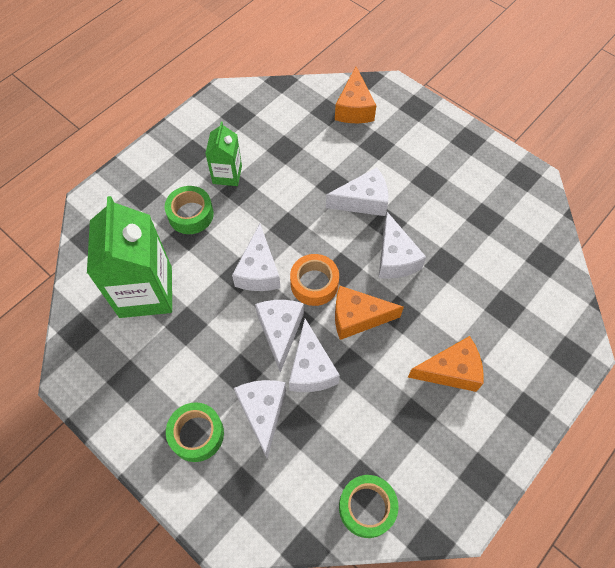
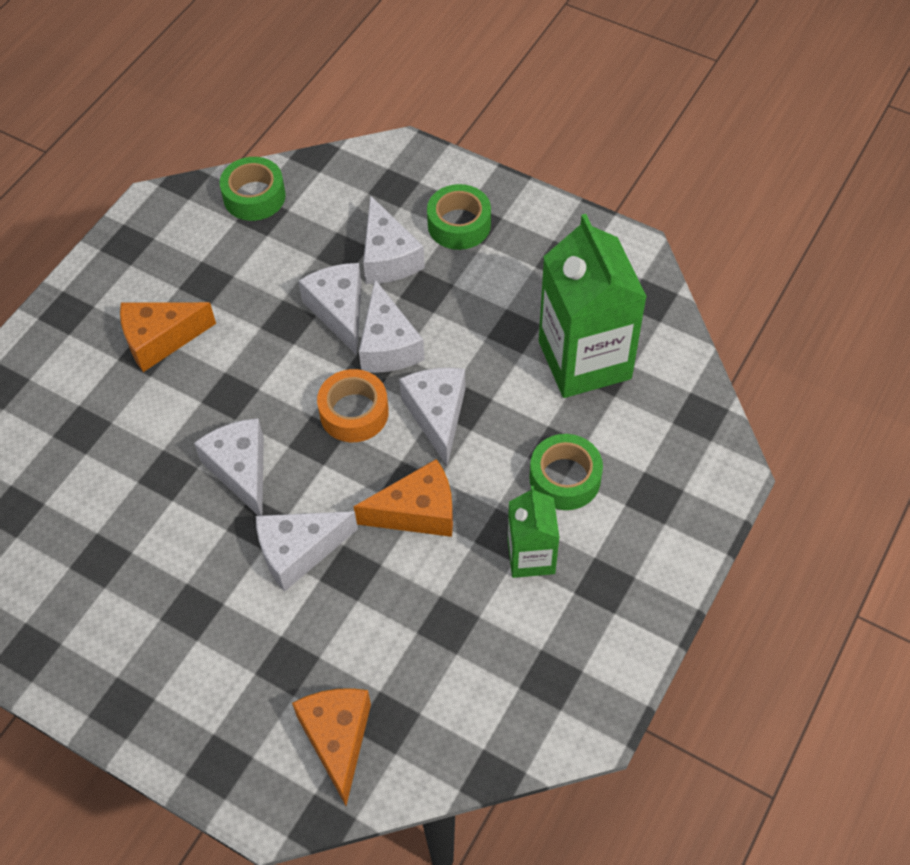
camera: 170 degrees right, 5 degrees down
(357, 317) = (287, 380): orange cheese -> orange cheese (418, 512)

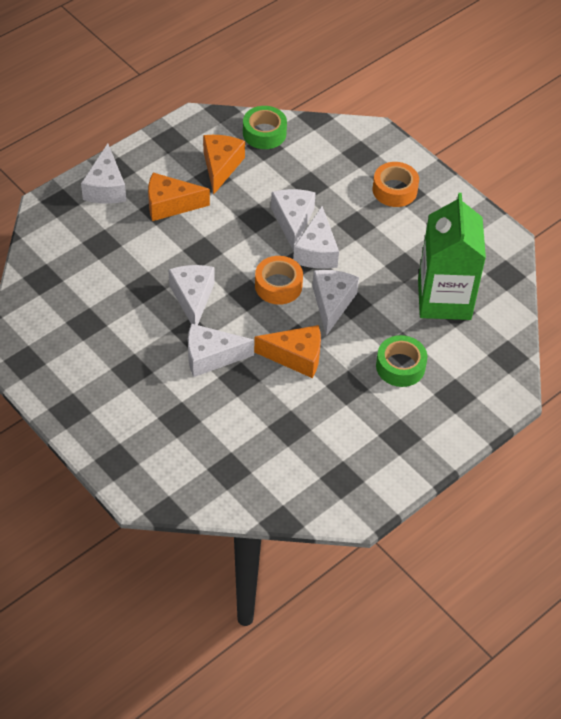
camera: 15 degrees right, 5 degrees down
(337, 739) = (194, 470): orange cheese -> orange cheese (221, 166)
(388, 257) = (338, 197): white cheese -> white cheese (106, 187)
(459, 225) = (394, 190): green tape -> orange tape
(531, 556) = (358, 405): green carton -> none

